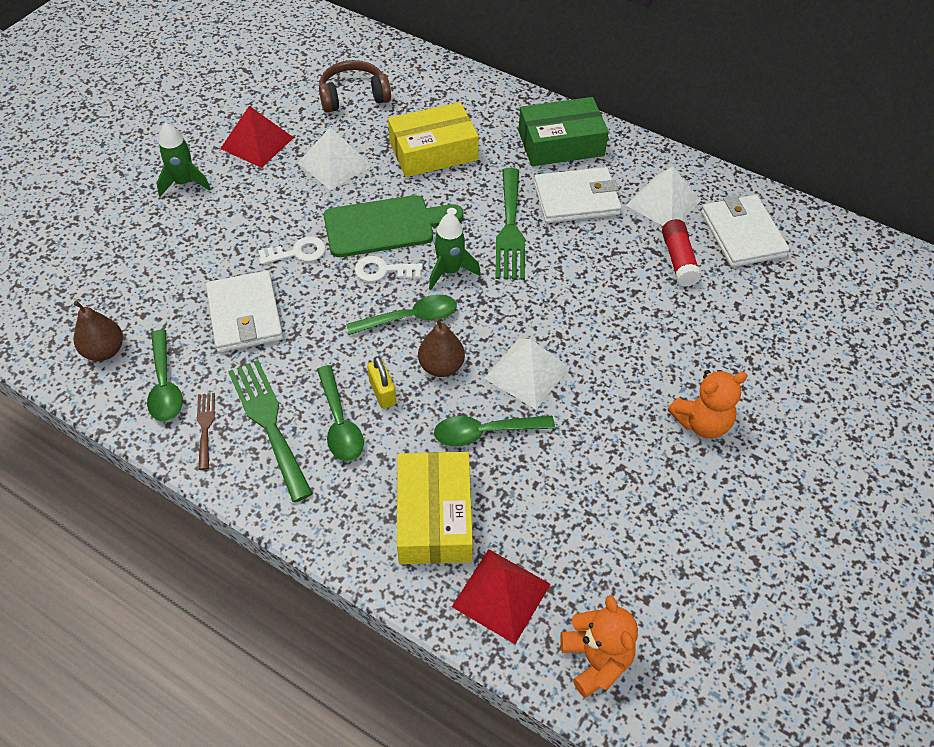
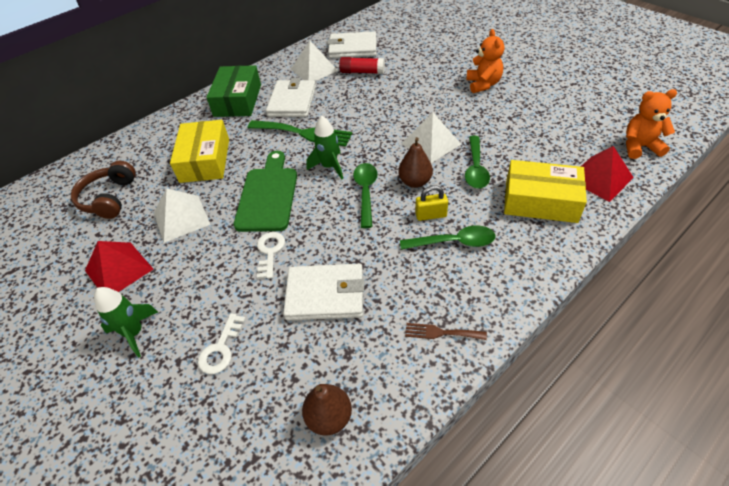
camera: 70 degrees left, 5 degrees down
(165, 385) = (387, 363): green spoon -> none
(269, 423) = (445, 287): green fork -> none
(383, 270) = (313, 202): white key -> white key (221, 348)

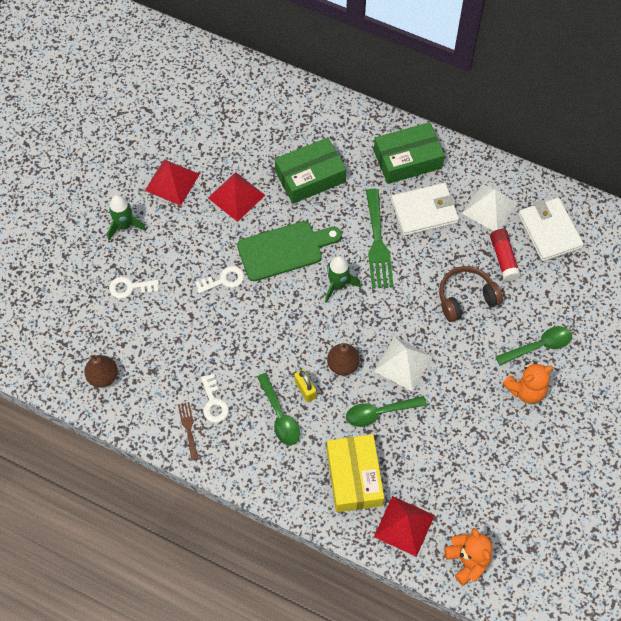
camera: 65 degrees right, 15 degrees up
(109, 198) = (239, 128): brown headphones -> brown headphones (466, 298)
(181, 218) = (236, 196): white pyramid -> red pyramid
(205, 160) = (310, 177): yellow box -> green box
(325, 294) = (196, 337): white wallet -> none
(365, 192) = (315, 328): green spoon -> green spoon (539, 346)
(416, 298) = (214, 402): none -> white key

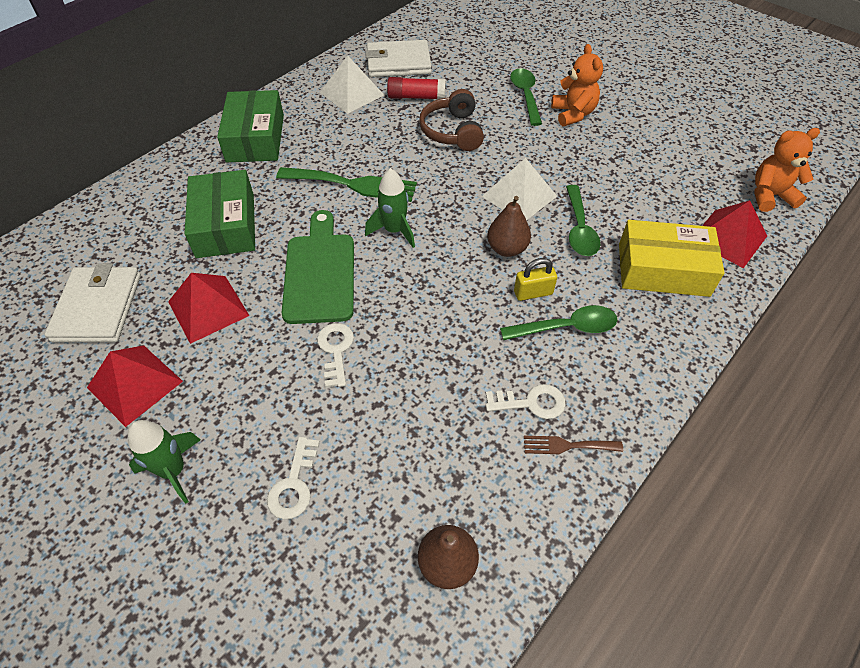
camera: 75 degrees left, 10 degrees down
(424, 211) = (330, 139): white wallet -> white wallet (98, 307)

